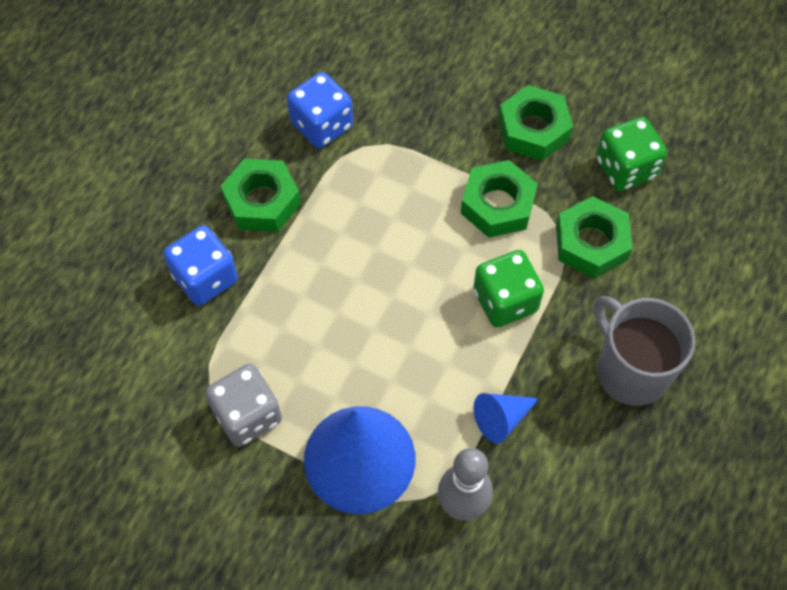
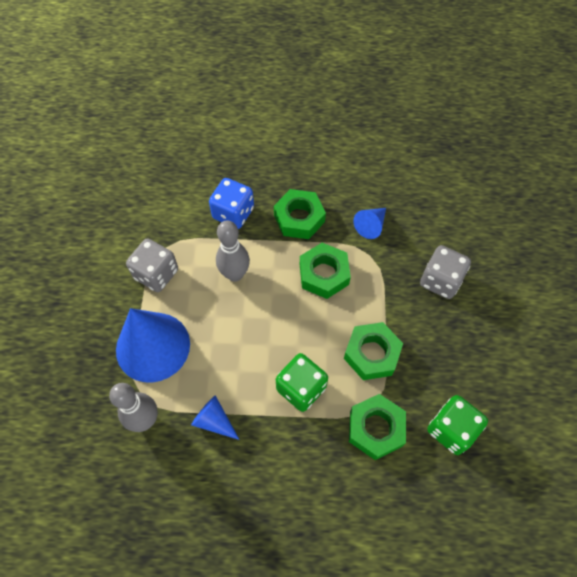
camera: 65 degrees right, 0 degrees up
(304, 313) = (235, 274): none -> grey bowling pin
(322, 125) = (371, 226): blue dice -> blue cone
(439, 89) = (440, 281): none -> grey dice
(533, 129) = (445, 353): green nut -> green nut (324, 274)
(630, 371) = (287, 495): grey mug -> none

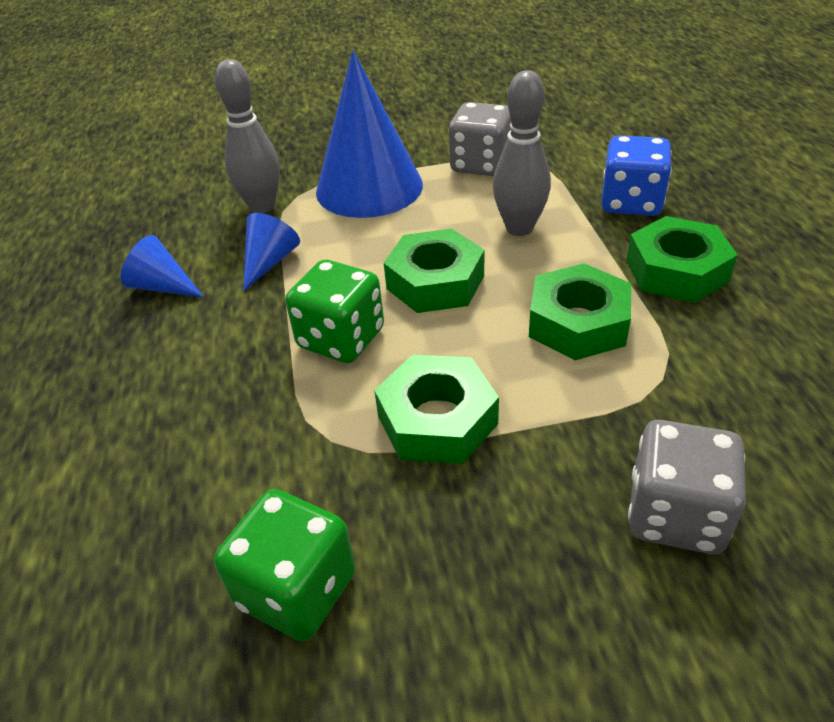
camera: 80 degrees right, 20 degrees down
(371, 226) = (736, 368): blue cone -> blue cone (163, 286)
(375, 428) = (282, 452): green nut -> green nut (435, 282)

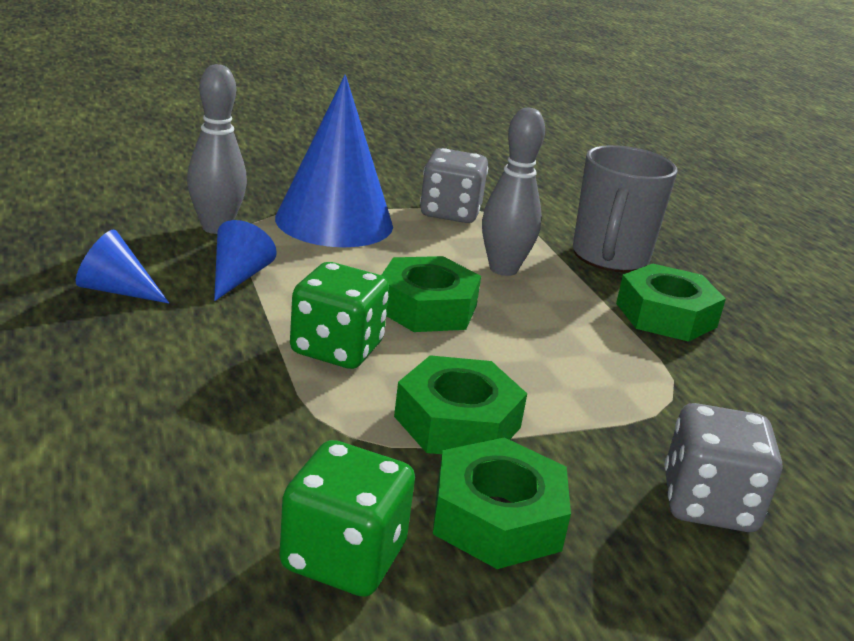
camera: 15 degrees left, 15 degrees down
(577, 323) = (580, 350): green nut -> green nut (497, 518)
(631, 202) = (610, 257): blue dice -> grey mug

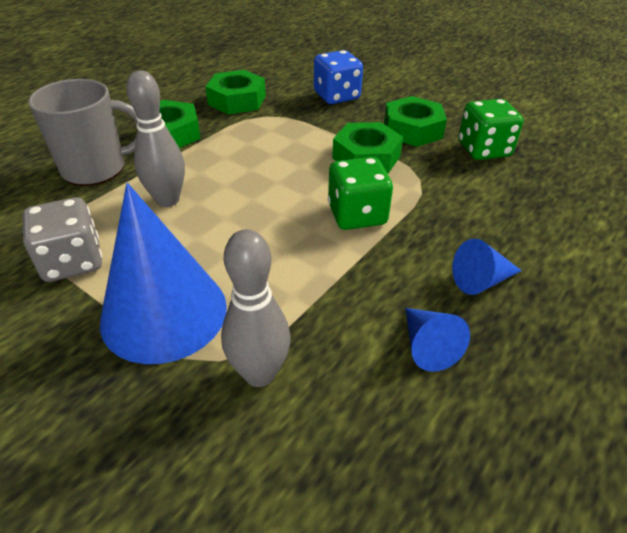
camera: 120 degrees left, 15 degrees up
(238, 277) = (329, 301): blue cone -> blue cone (481, 281)
(427, 307) = (264, 206): green nut -> green nut (237, 100)
(708, 504) = (336, 96): grey dice -> blue dice

